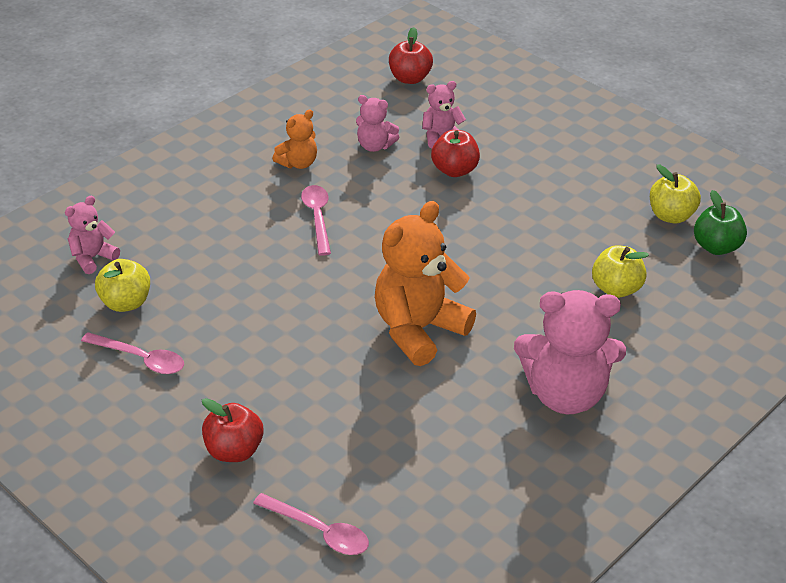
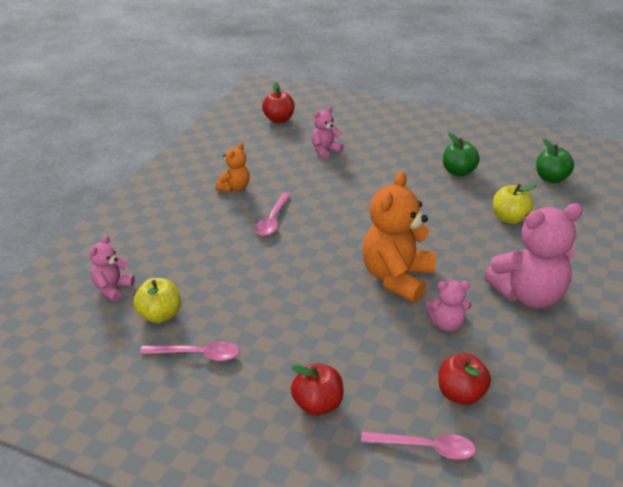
camera: 20 degrees left, 5 degrees down
(317, 218) = (272, 220): pink spoon -> pink spoon turned 135 degrees counterclockwise
(375, 146) = (283, 165): pink teddy bear -> pink teddy bear (447, 324)
(454, 170) = (349, 169): red apple -> red apple (461, 394)
(595, 208) = (458, 172): none -> green apple
(671, 216) = (509, 166): yellow apple -> none

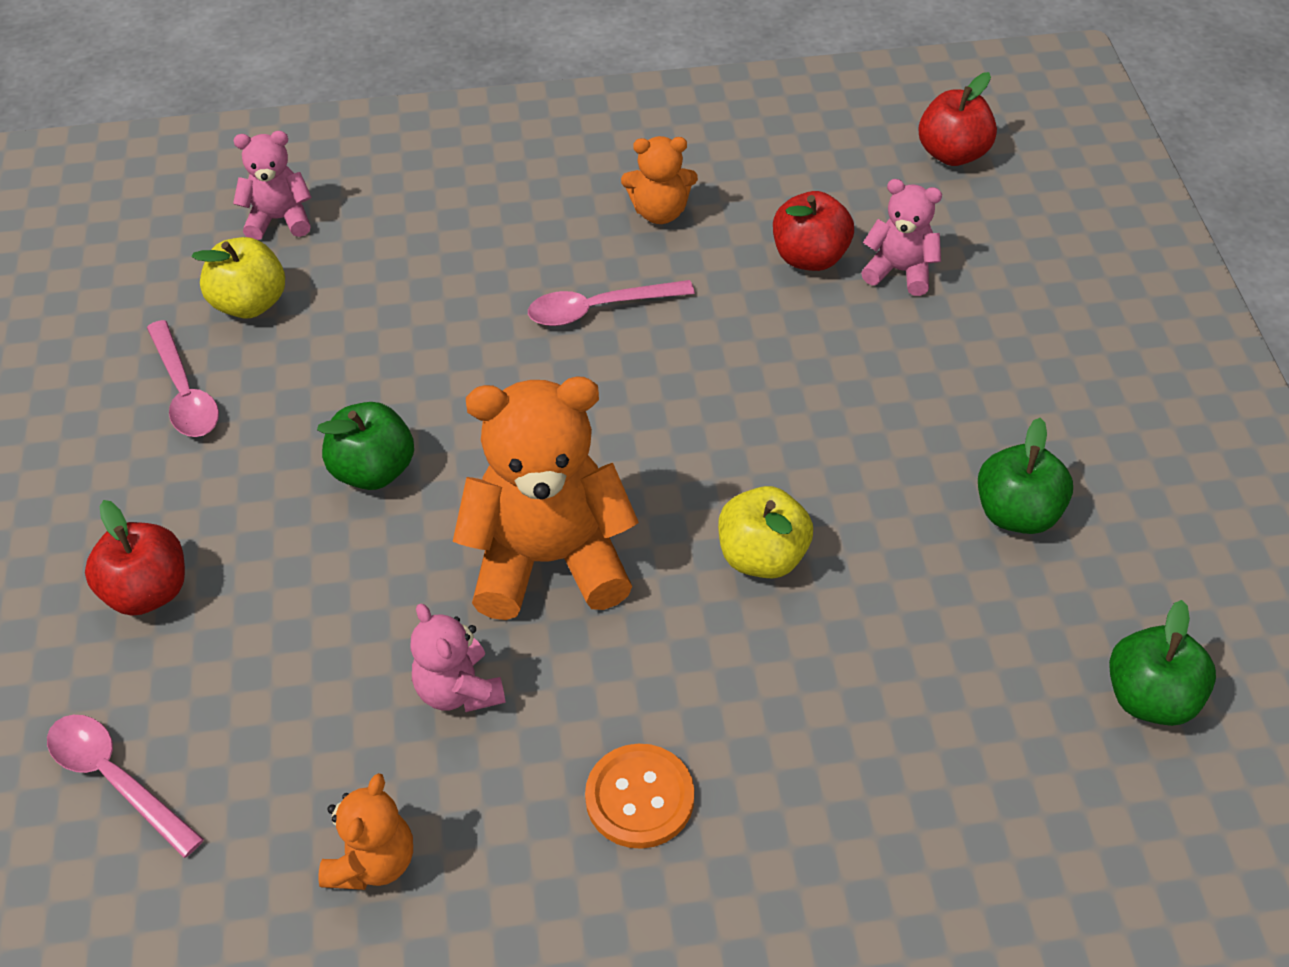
camera: 60 degrees right, 15 degrees up
(306, 310) = (373, 470): none -> green apple
(425, 448) = (116, 779): pink spoon -> pink spoon turned 150 degrees clockwise
(461, 394) = (273, 783): red apple -> red apple (810, 257)
(509, 218) = (903, 671): yellow apple -> yellow apple (762, 556)
(519, 376) = (373, 862): none -> orange teddy bear
(529, 295) = (639, 798): pink teddy bear -> orange button

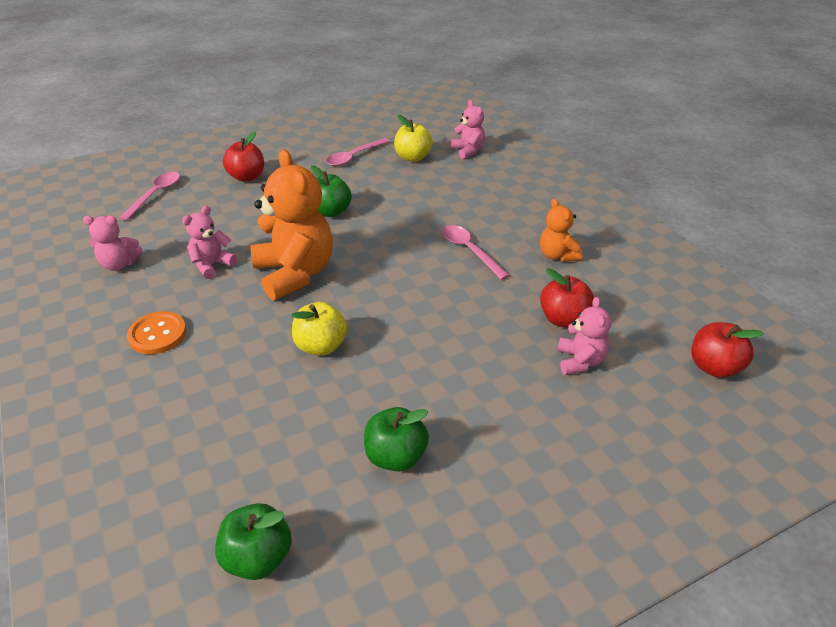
camera: 70 degrees right, 10 degrees down
(373, 862) = (119, 264): orange teddy bear -> pink teddy bear

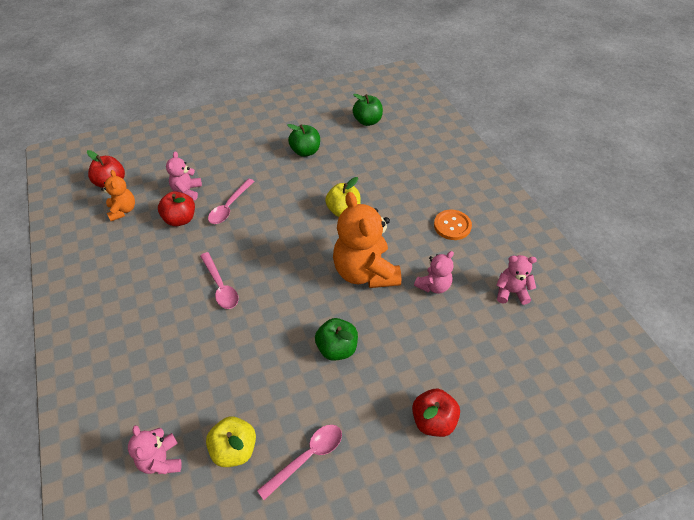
camera: 175 degrees left, 10 degrees up
(156, 195) = (524, 392): pink spoon -> pink spoon (229, 206)
(557, 255) = (151, 276): orange teddy bear -> orange teddy bear (123, 210)

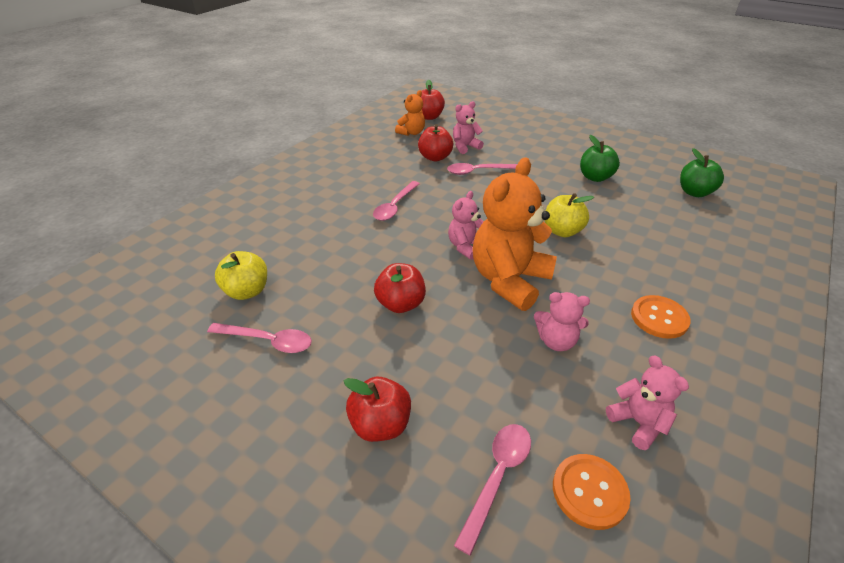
camera: 55 degrees right, 10 degrees down
(161, 460) = (213, 257): pink teddy bear -> pink teddy bear (466, 247)
(337, 348) = (400, 304): green apple -> red apple
(504, 380) = (497, 477): none -> pink spoon
(536, 344) = (589, 492): none -> orange button

